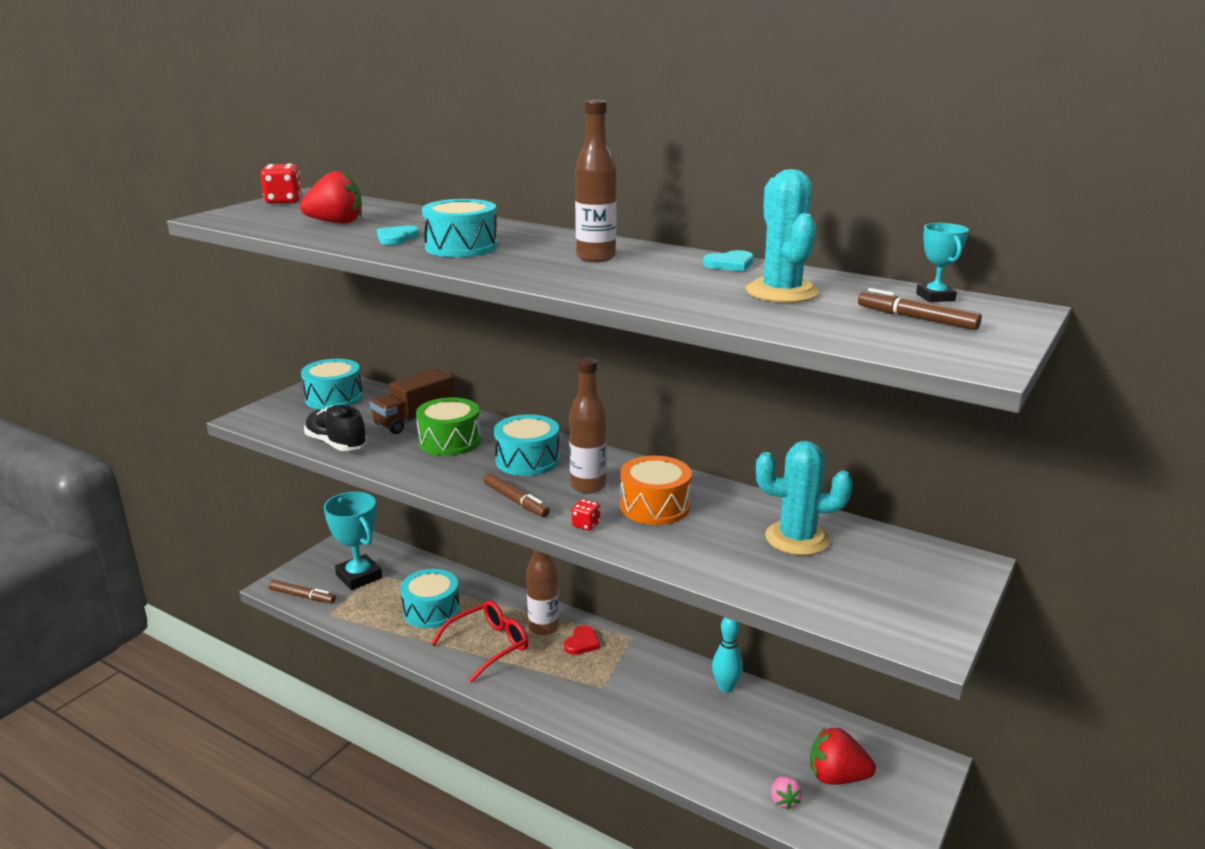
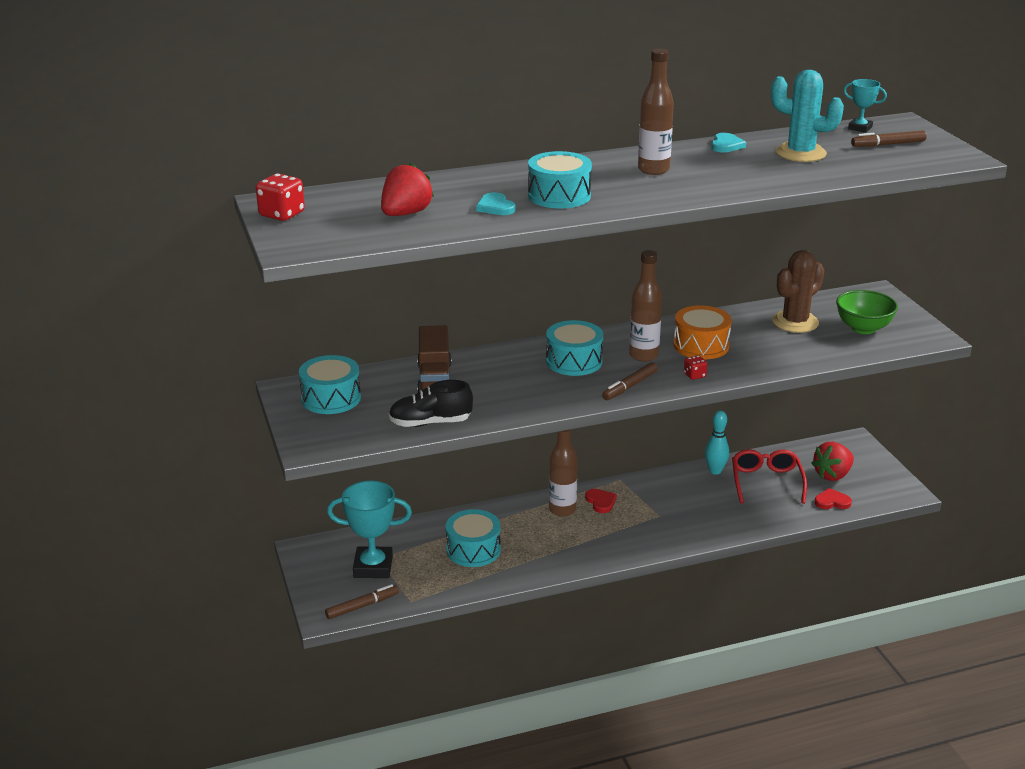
camera: 50 degrees left, 5 degrees up
(449, 441) = (497, 378): green drum -> none
(488, 646) = (553, 542): red glasses -> red glasses (766, 482)
(516, 501) = (629, 386): brown marker -> brown marker turned 135 degrees clockwise
(784, 800) = (832, 501): pink strawberry -> red heart
(797, 538) = (795, 322): turquoise cactus -> brown cactus
(860, 585) = (863, 328): none -> green bowl

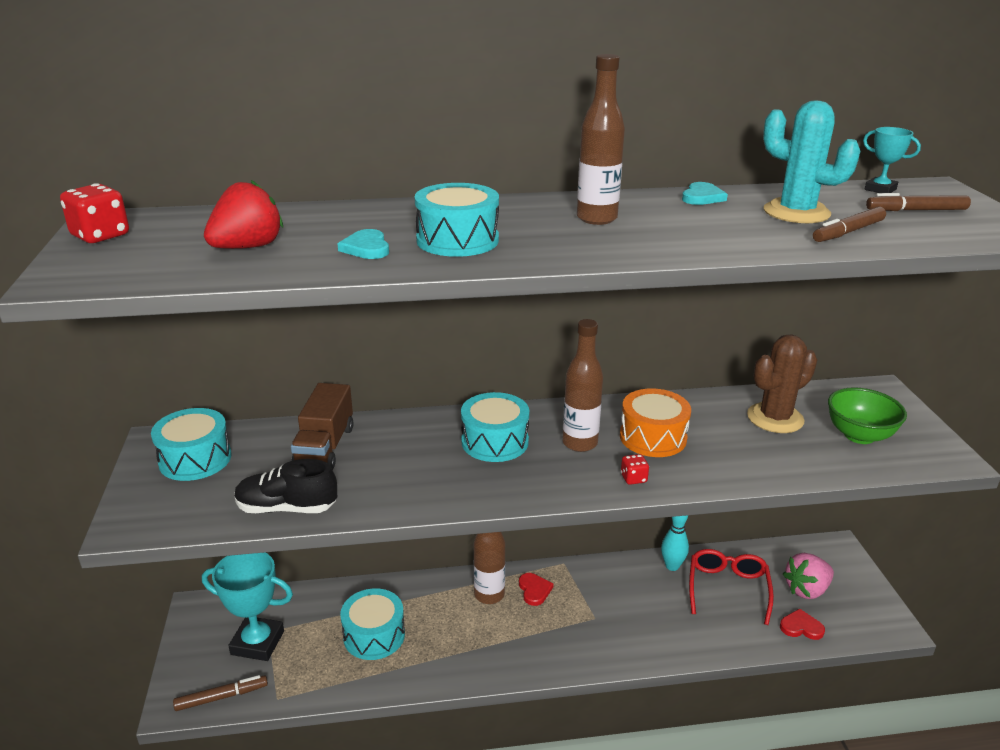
camera: 10 degrees right, 0 degrees up
(629, 386) = (548, 484): brown marker -> brown marker (848, 232)
(832, 475) = (806, 590): red strawberry -> pink strawberry

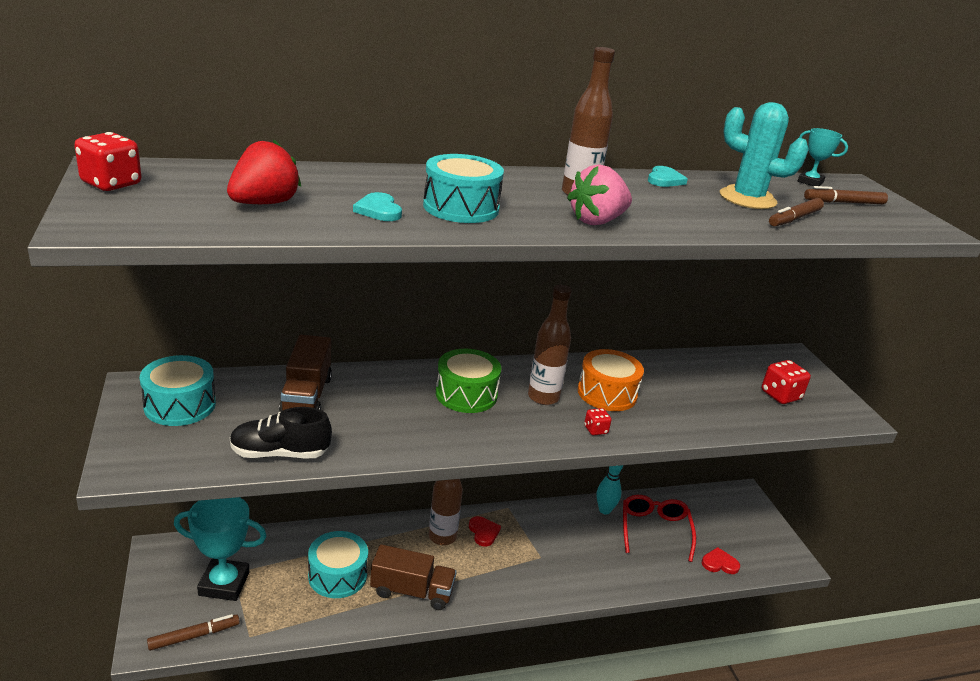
camera: 10 degrees left, 0 degrees up
(450, 654) = (412, 591): none -> brown truck
(495, 442) = (466, 394): turquoise drum -> green drum
(775, 418) = (709, 379): brown cactus -> none
(806, 590) = (721, 531): pink strawberry -> pink strawberry (597, 221)
(859, 435) = (780, 395): green bowl -> red dice

